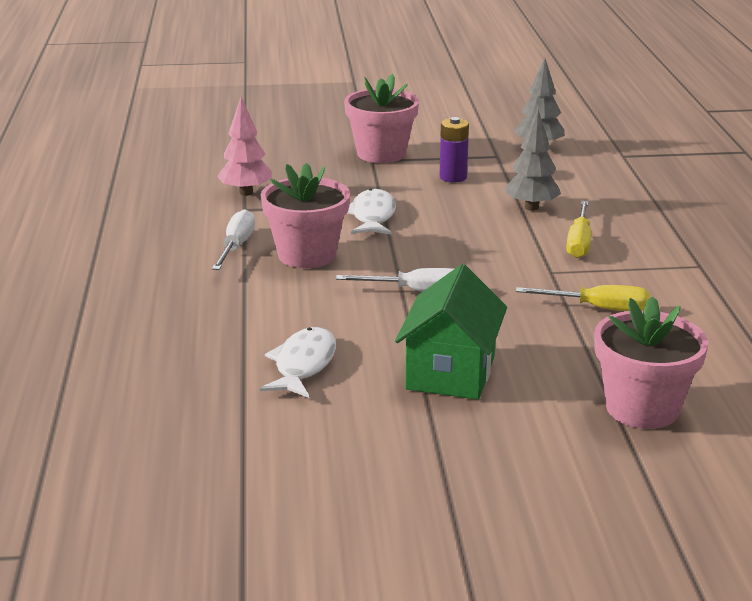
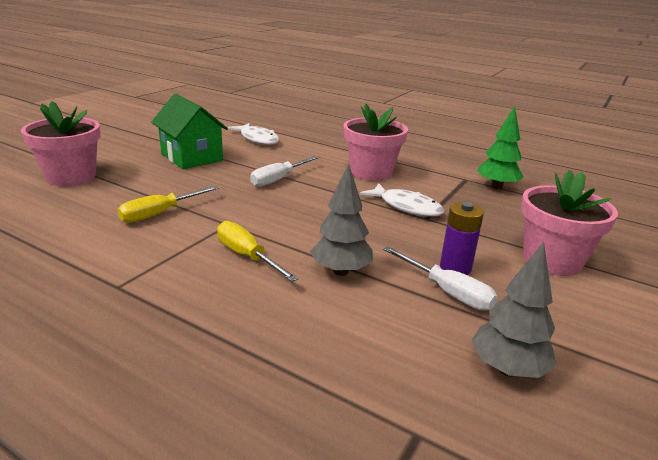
camera: 125 degrees right, 0 degrees up
(236, 246) = (408, 162): white screwdriver -> white screwdriver (447, 292)
(246, 193) = (496, 187): pink tree -> green tree

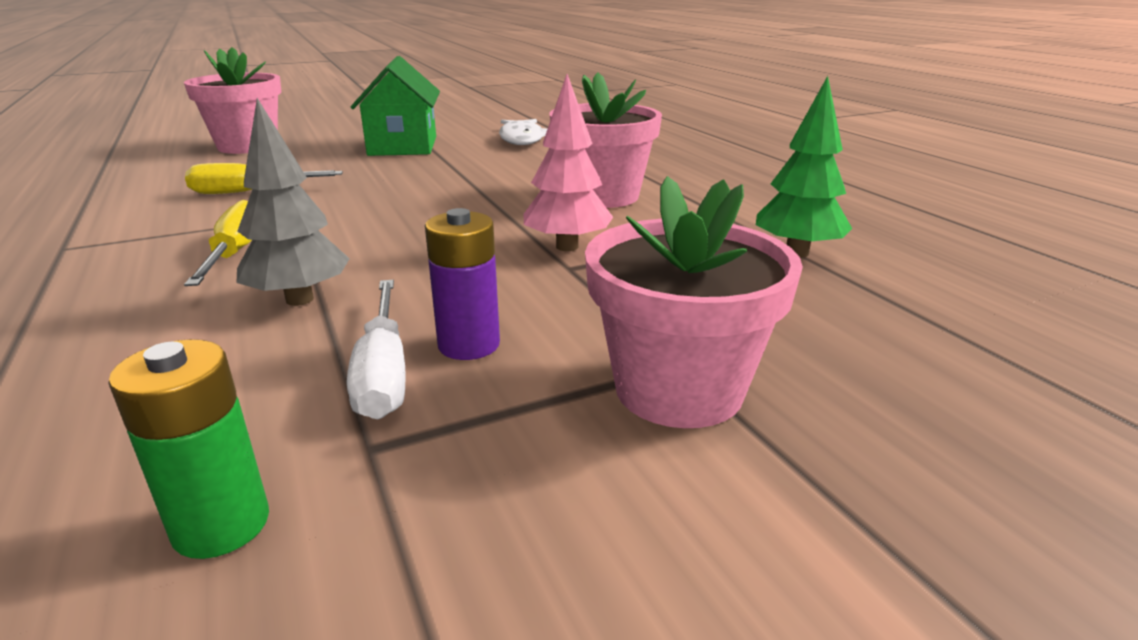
camera: 35 degrees right, 0 degrees up
(279, 179) = (454, 183): white screwdriver -> none
(406, 207) = (567, 247): white fish -> pink tree
(507, 369) = (221, 525): grey tree -> green battery

